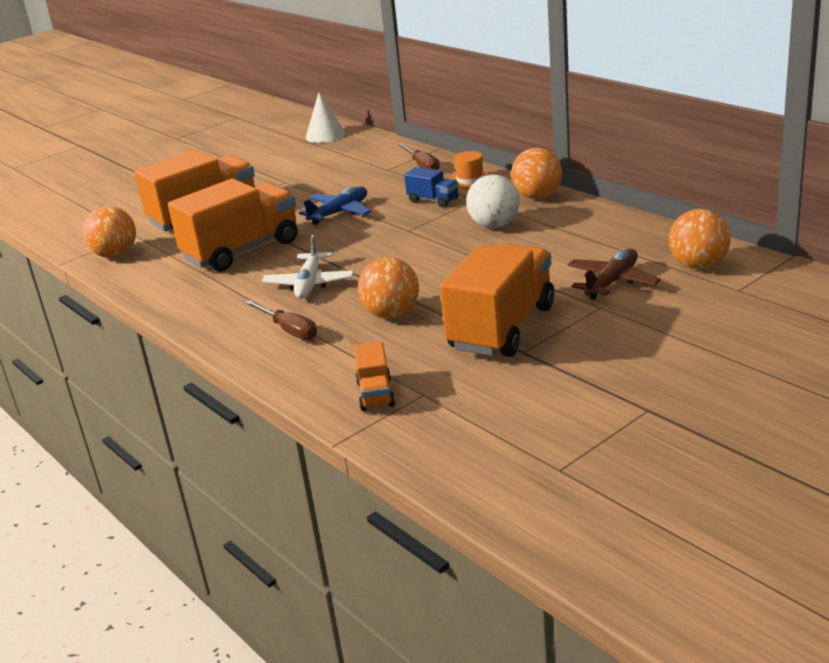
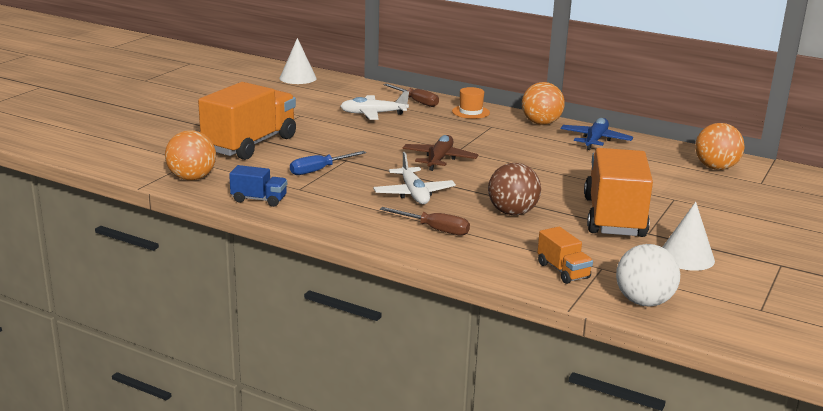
camera: 25 degrees left, 5 degrees down
(242, 250) = (319, 170): orange truck -> blue screwdriver
(339, 212) = (380, 138): blue plane -> blue plane (595, 140)
(361, 181) = (373, 114): none -> white plane
(391, 314) = (512, 213): orange ball -> brown ball
(433, 200) = (455, 127): blue truck -> blue truck (259, 199)
(494, 225) = (528, 145): white ball -> white ball (644, 302)
(537, 388) = (686, 257): none -> white cone
(612, 282) = (664, 181): brown plane -> brown plane (439, 159)

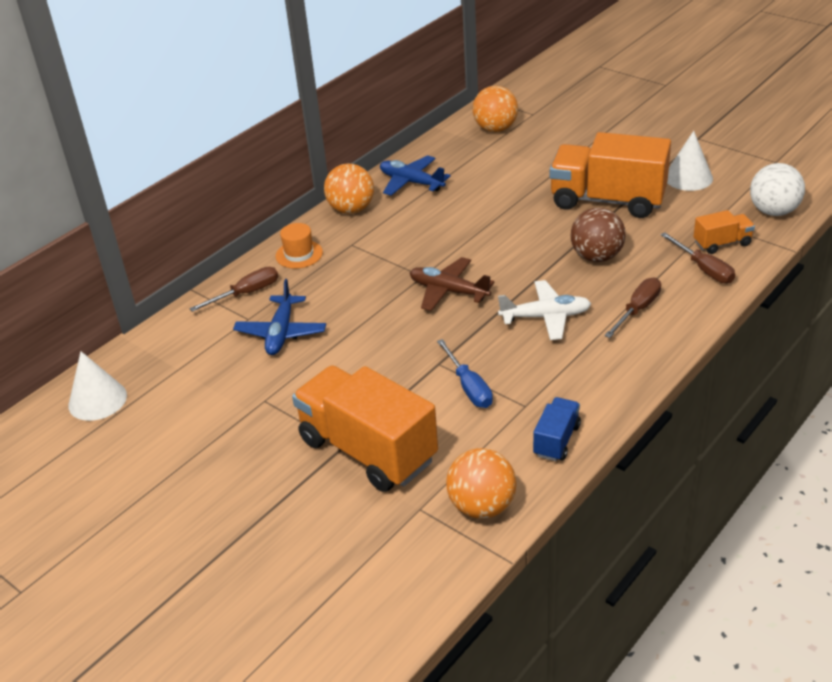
camera: 75 degrees left, 15 degrees up
(373, 114) = (281, 333): white plane -> blue plane
(511, 260) = (704, 269): none -> brown screwdriver

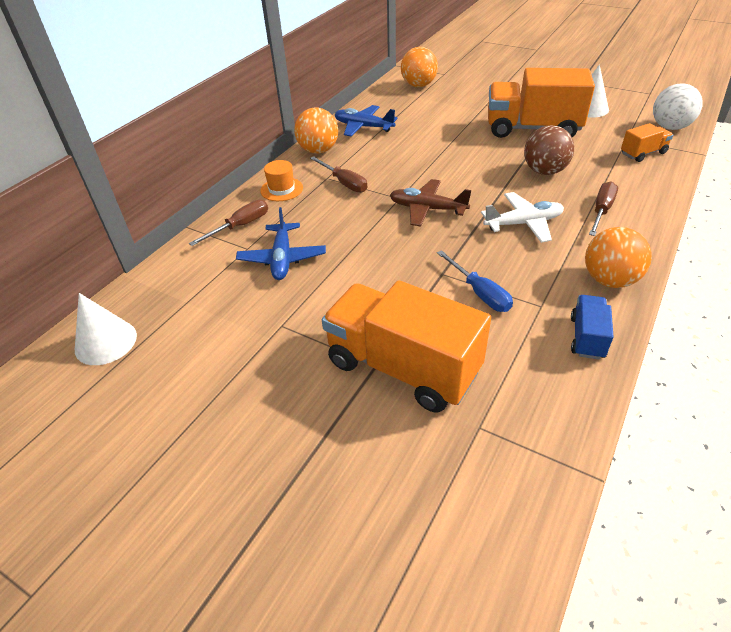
camera: 10 degrees left, 5 degrees up
(482, 506) = (544, 417): orange ball -> orange ball (609, 280)
(704, 269) = (639, 174): brown screwdriver -> brown screwdriver (344, 183)

